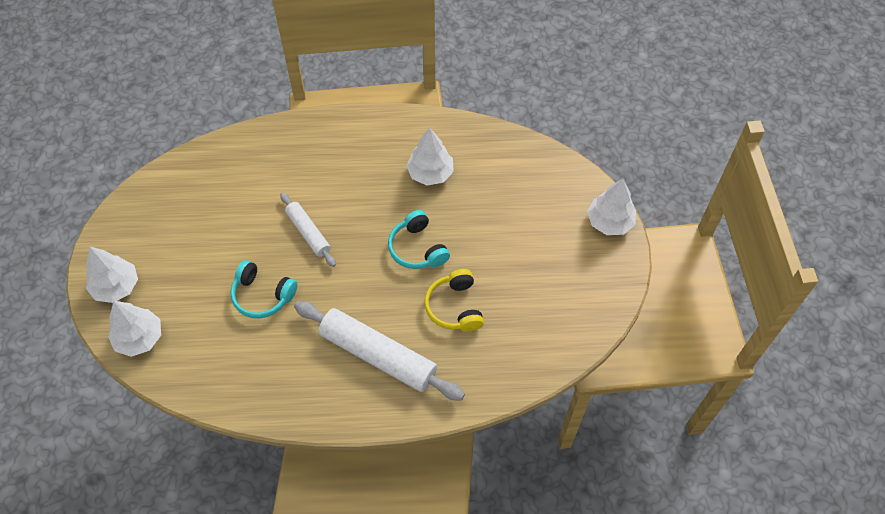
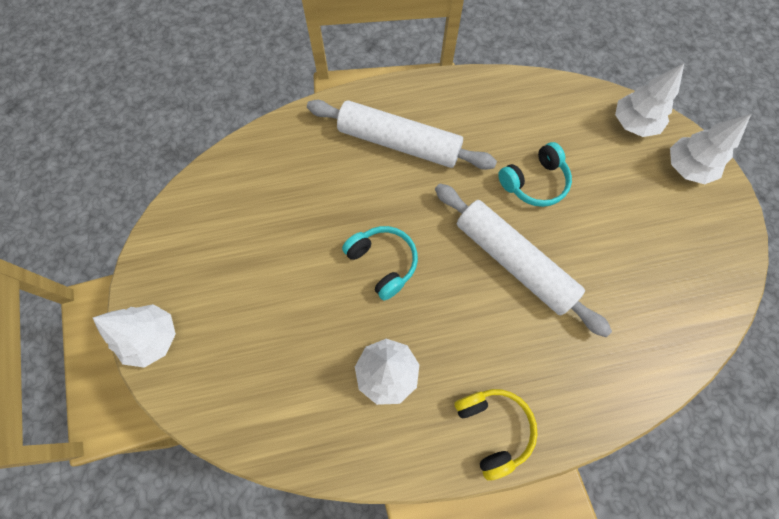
camera: 170 degrees right, 10 degrees up
(262, 295) = (534, 182): turquoise headphones -> turquoise headphones turned 135 degrees clockwise
(308, 233) = (513, 262): white rolling pin -> white rolling pin, size x1.78
(454, 307) = (330, 202): yellow headphones -> yellow headphones (493, 428)

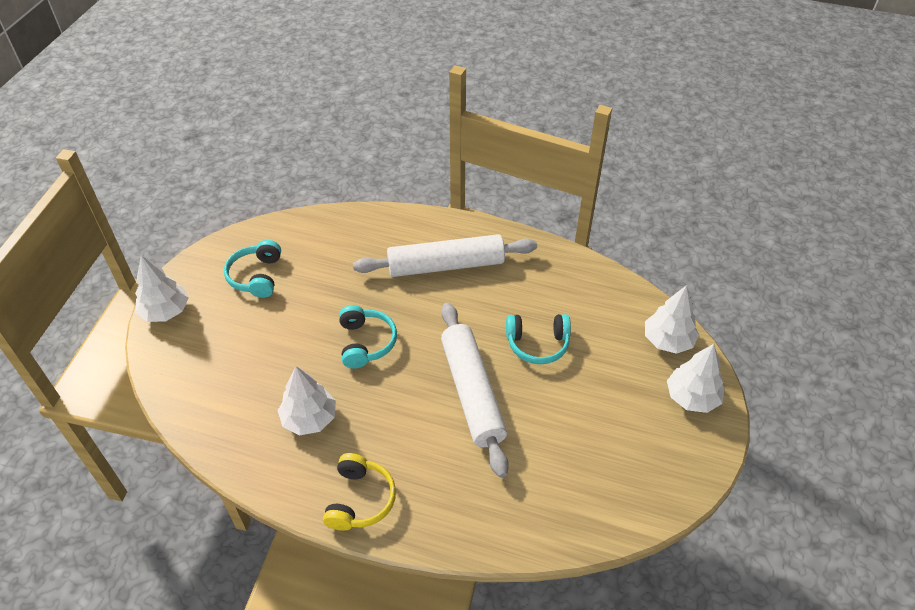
camera: 30 degrees right, 20 degrees down
(222, 247) = (256, 276): none -> turquoise headphones
(399, 143) = (446, 265): white rolling pin -> white rolling pin turned 60 degrees counterclockwise

